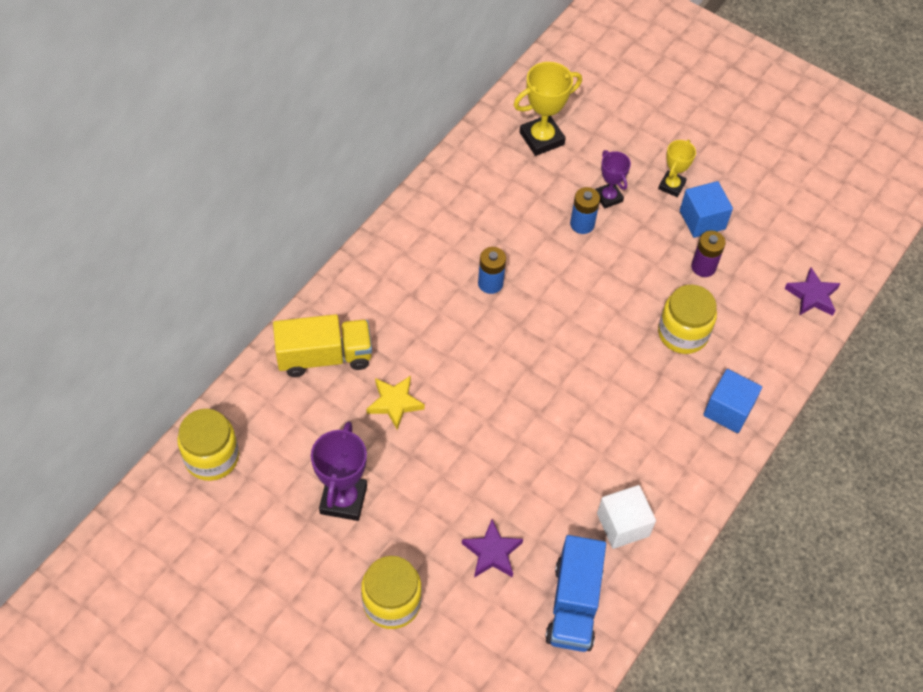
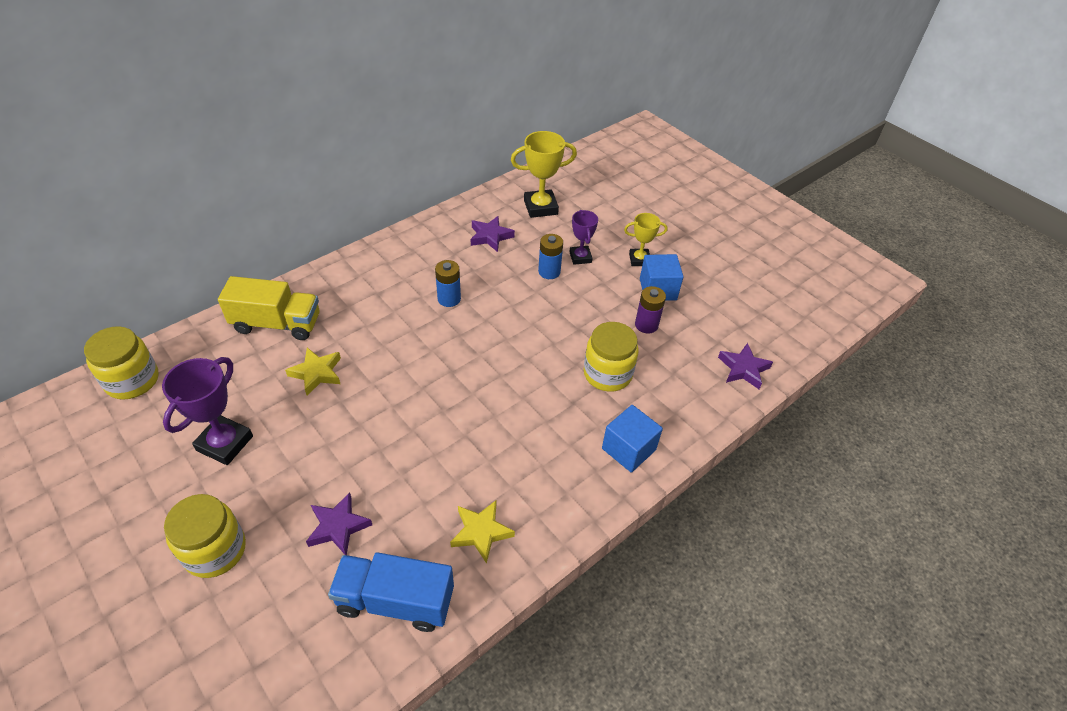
camera: 15 degrees right, 10 degrees down
(502, 192) = (490, 236): none -> purple star
(573, 604) = (395, 601): blue truck -> blue truck turned 75 degrees clockwise
(623, 525) = (481, 532): white cube -> yellow star
(671, 186) = (639, 259): yellow trophy -> yellow trophy turned 45 degrees clockwise

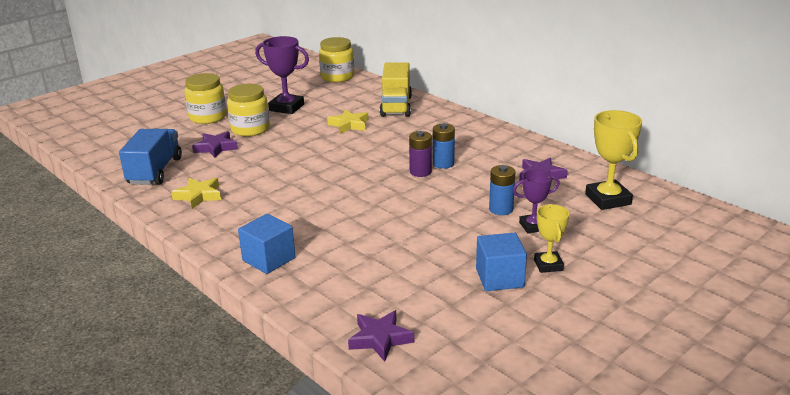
camera: 90 degrees right, 20 degrees down
(607, 374) = (362, 246): yellow jar -> yellow jar (250, 129)
(646, 325) = (437, 270): purple battery -> purple battery (420, 172)

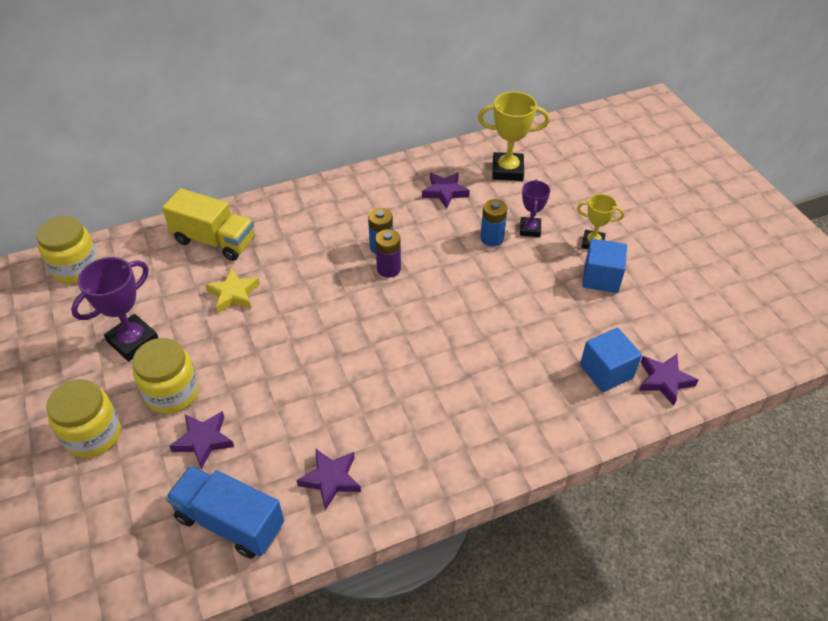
camera: 70 degrees left, 20 degrees up
(199, 196) = (331, 479): yellow star -> purple star
(269, 259) = (507, 435): blue cube -> blue cube (606, 371)

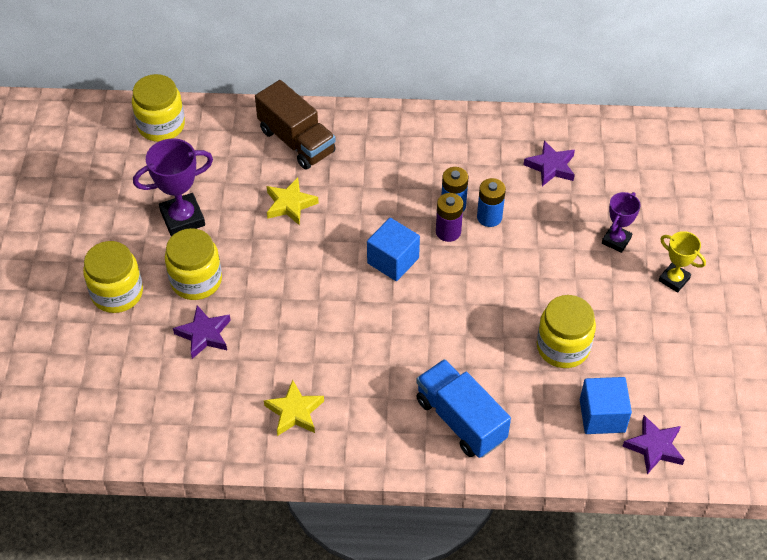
camera: 25 degrees right, 5 degrees up
(214, 240) = (296, 141): yellow truck -> brown truck
(230, 522) = (196, 413): blue truck -> blue truck (460, 420)
(331, 479) = (294, 412): purple star -> yellow star
(492, 238) = (570, 236): blue battery -> blue battery (489, 217)
(507, 170) = (632, 164): yellow trophy -> none
(539, 327) = (563, 347): none -> yellow jar
(601, 278) = (658, 320): blue cube -> blue cube (393, 260)

